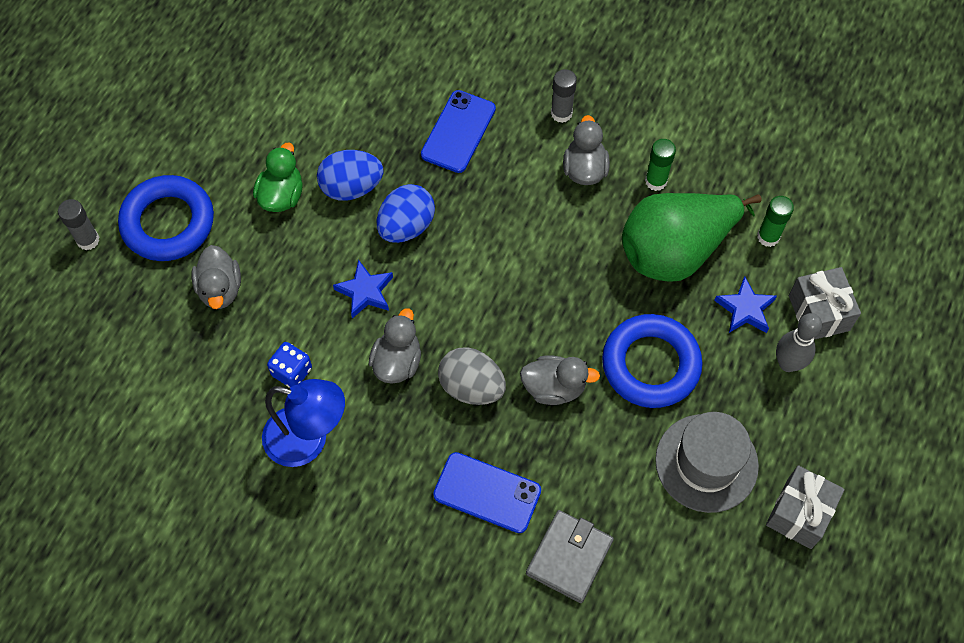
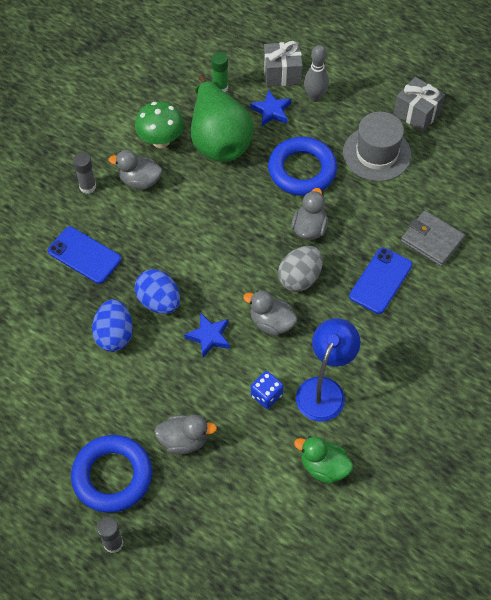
camera: 80 degrees left, 5 degrees down
(281, 195) = (109, 386): green duck -> green duck (324, 467)
(656, 181) = (161, 140): green glue stick -> green mushroom

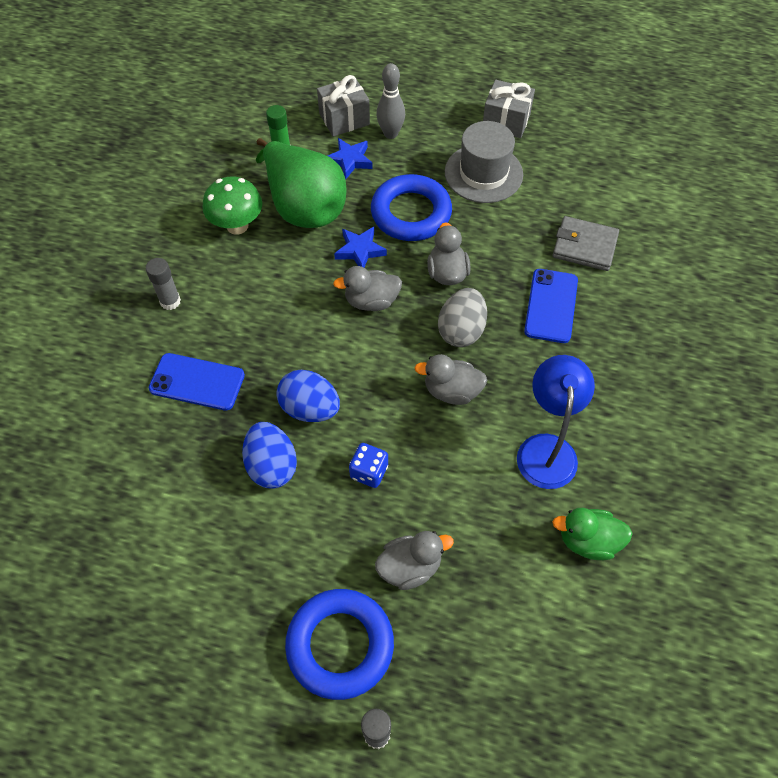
camera: 20 degrees left, 0 degrees up
(139, 181) = (230, 277): grey duck -> grey duck (371, 301)
(209, 337) = (387, 430): blue star -> blue star (360, 250)
(266, 395) = (483, 477): blue dice -> blue dice (369, 472)

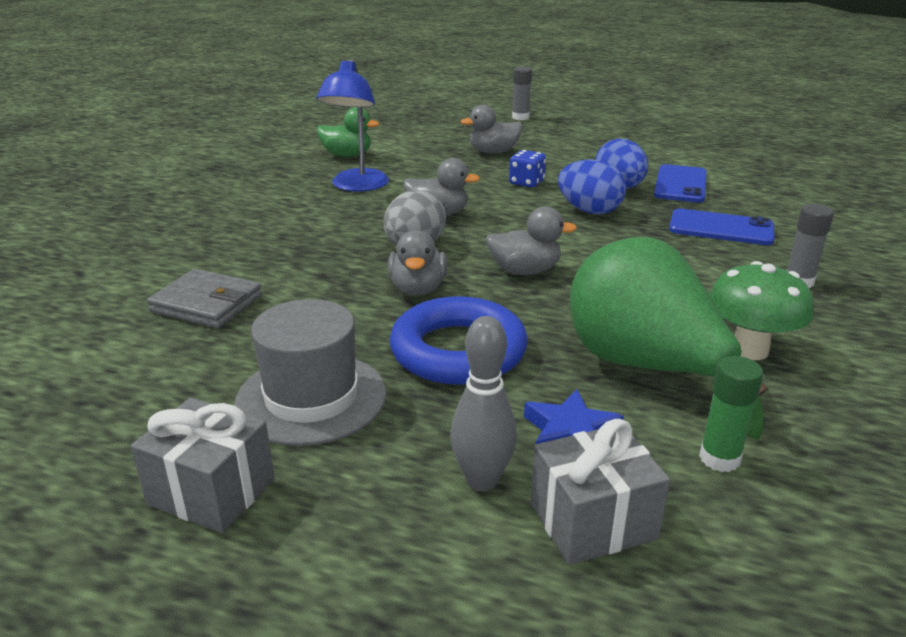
camera: 175 degrees left, 30 degrees down
(340, 645) = (546, 135): blue ring -> none
(360, 250) = (542, 314): blue star -> none
(551, 306) = (294, 258): blue phone -> blue phone (680, 184)

